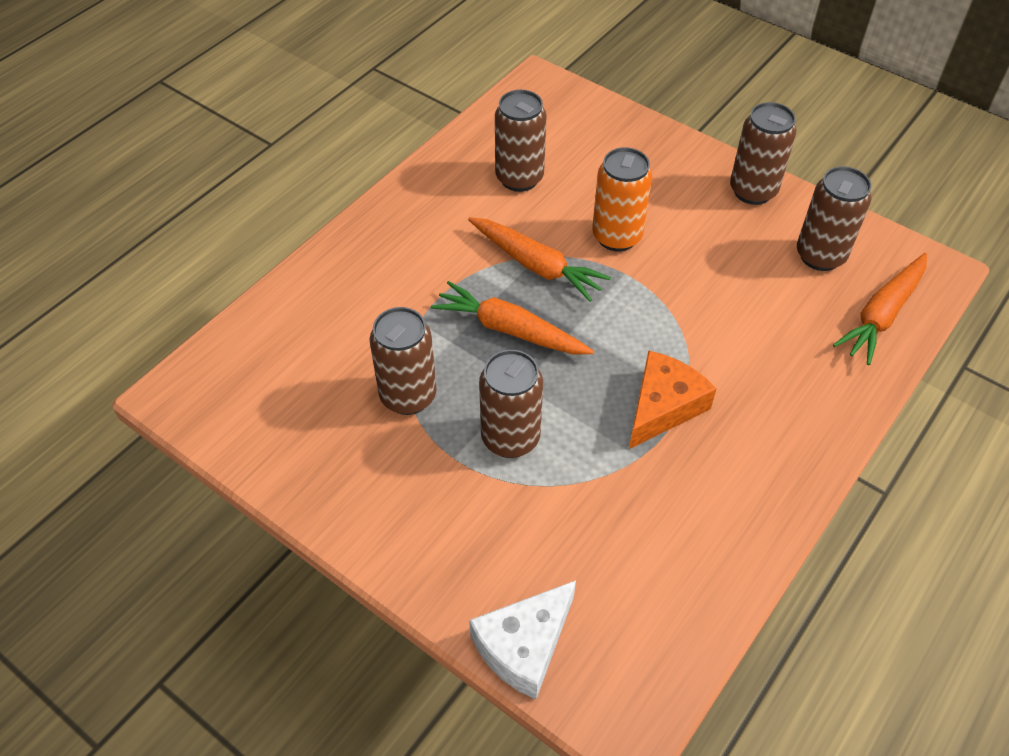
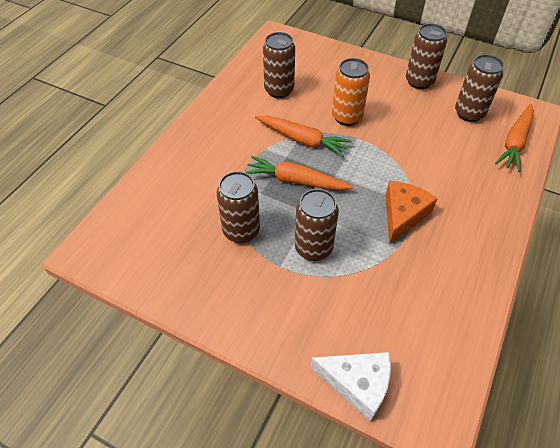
camera: 10 degrees left, 0 degrees up
(524, 645) = (357, 383): white cheese -> white cheese turned 105 degrees counterclockwise

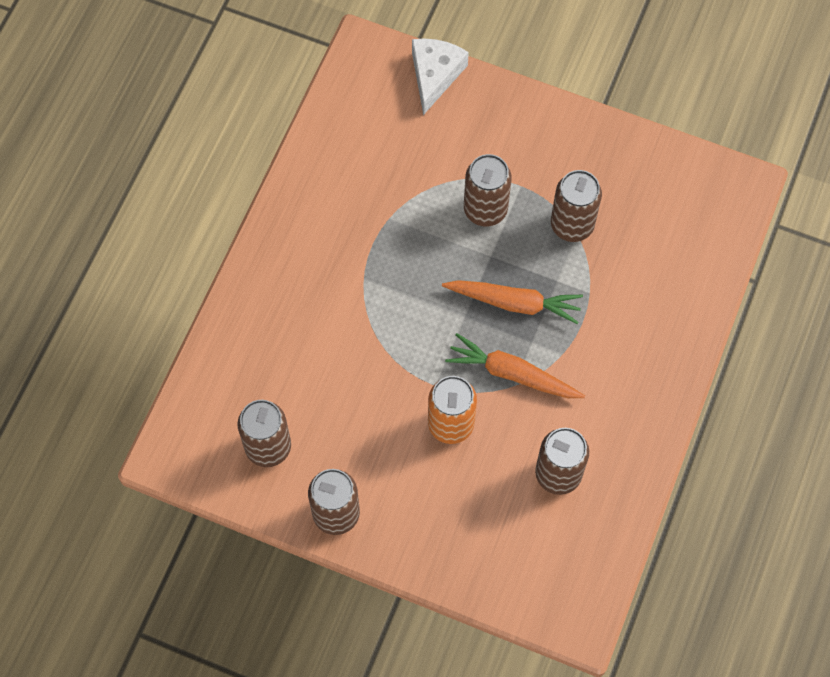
camera: 175 degrees right, 15 degrees up
(357, 383) = (435, 75): white cheese -> white cheese turned 90 degrees clockwise
(403, 215) = (379, 263): orange cheese -> none
(515, 142) = (213, 394): orange carrot -> none

